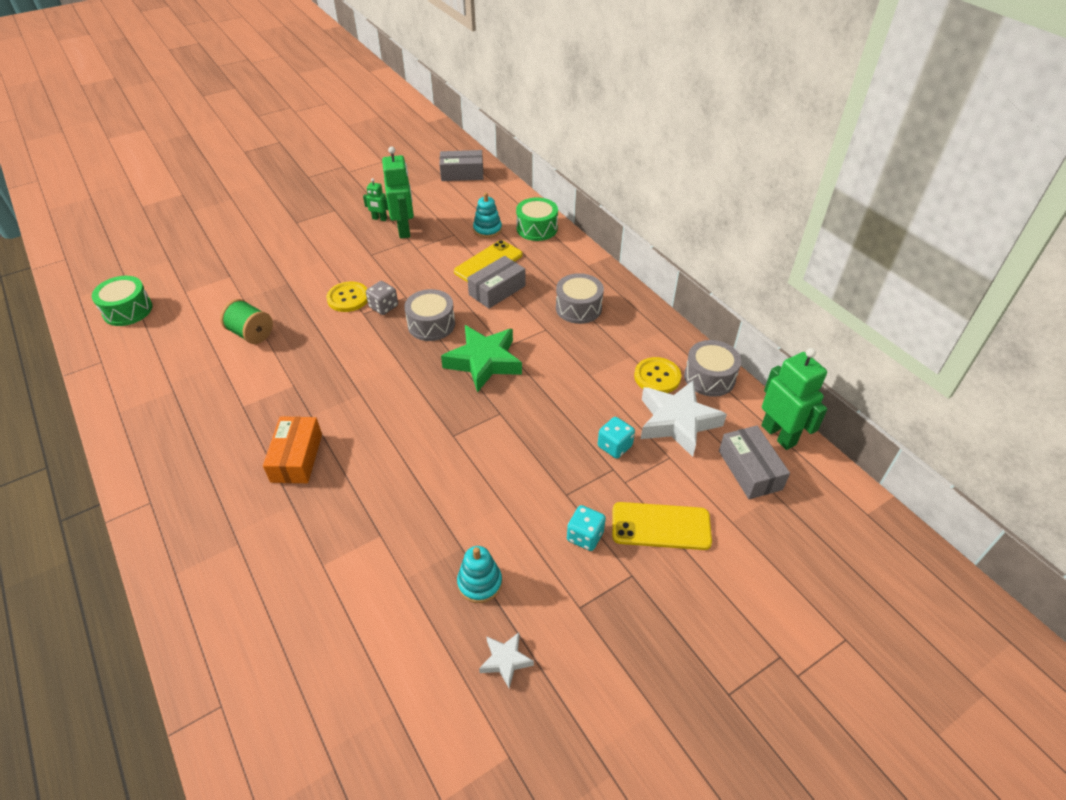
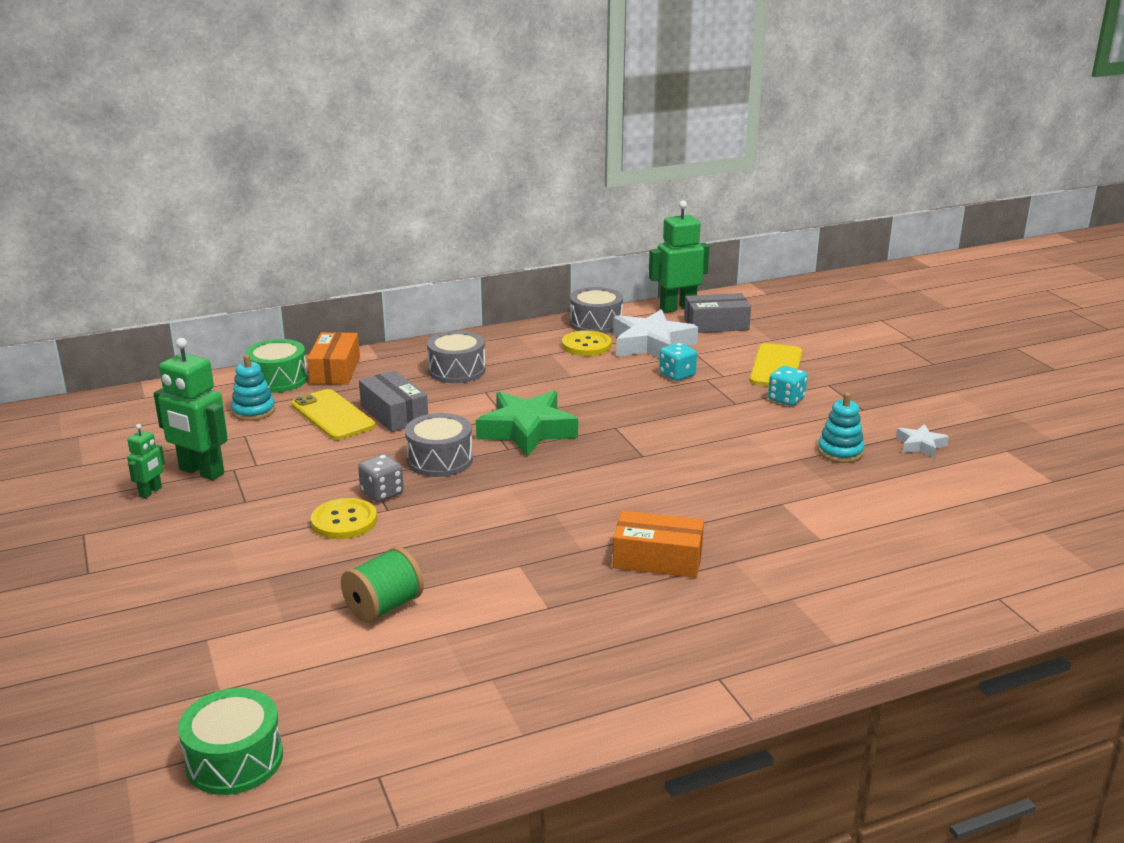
camera: 80 degrees left, 20 degrees down
(404, 230) = (201, 472): green robot -> green robot turned 150 degrees counterclockwise
(462, 174) = (85, 420): grey box -> none
(559, 249) = (335, 370): none -> orange box

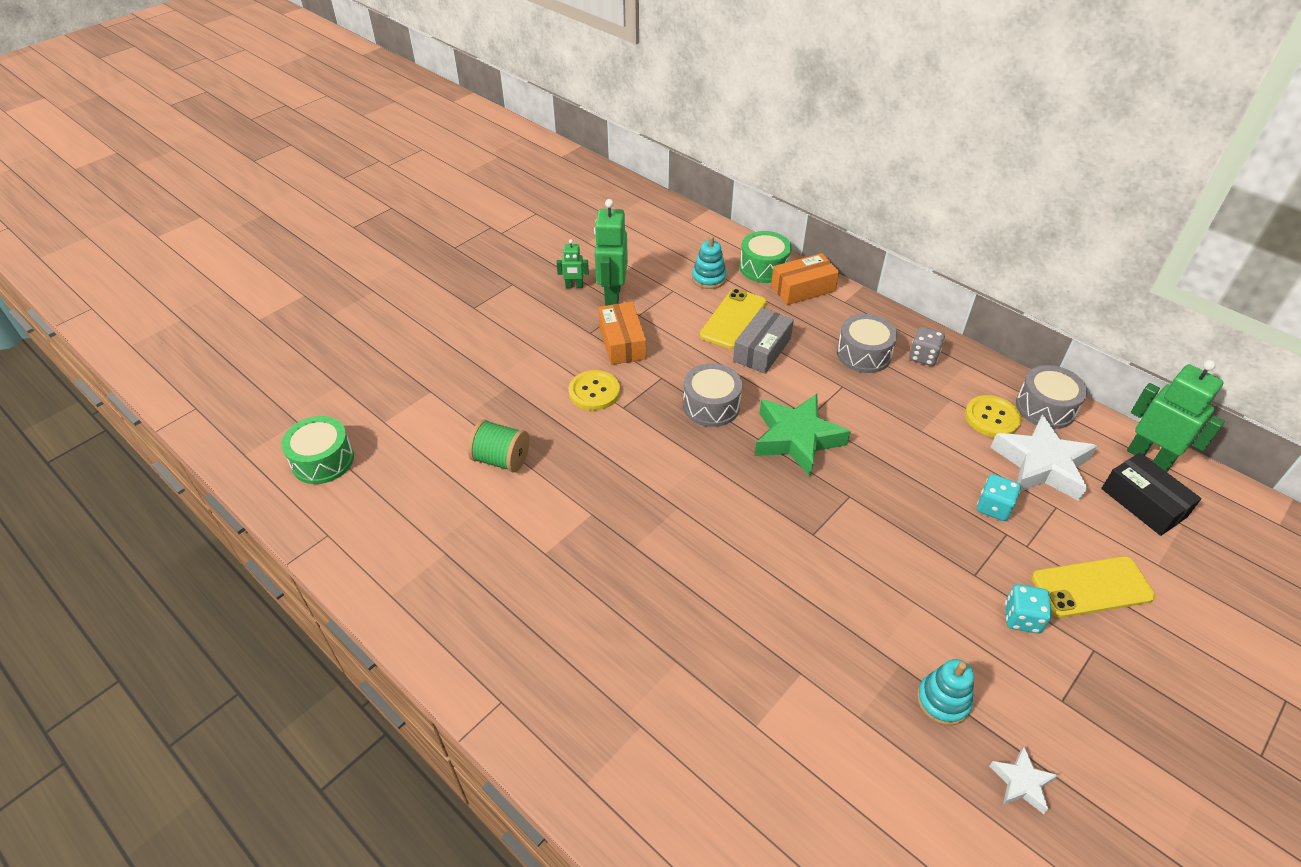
camera: 65 degrees right, 20 degrees up
(382, 493) = (643, 394): grey dice -> grey dice (923, 356)
(657, 559) = (649, 602): orange box -> orange box (622, 342)
(716, 324) = (1143, 503): grey box -> black box

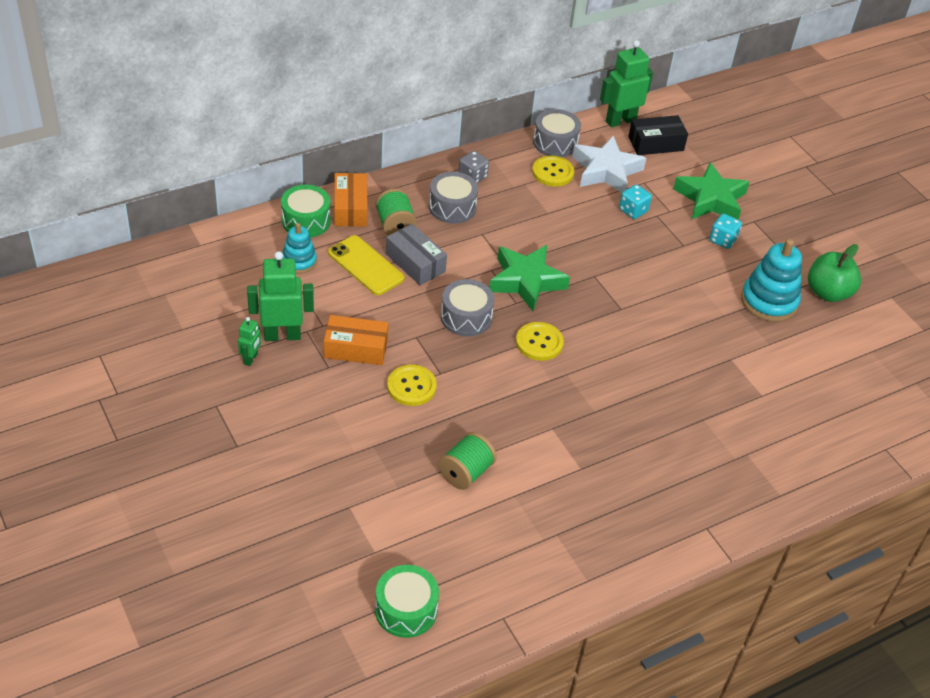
camera: 75 degrees left, 0 degrees up
(612, 295) = (282, 335): green robot -> green robot turned 150 degrees clockwise
(711, 472) = (539, 342): none -> yellow button
(803, 323) = (395, 225): none -> green spool
(943, 701) = (769, 301): turquoise stacking toy -> turquoise stacking toy, size x1.66
(1021, 783) = (828, 292): white star -> green apple
(1091, 587) = (710, 199): yellow phone -> green star

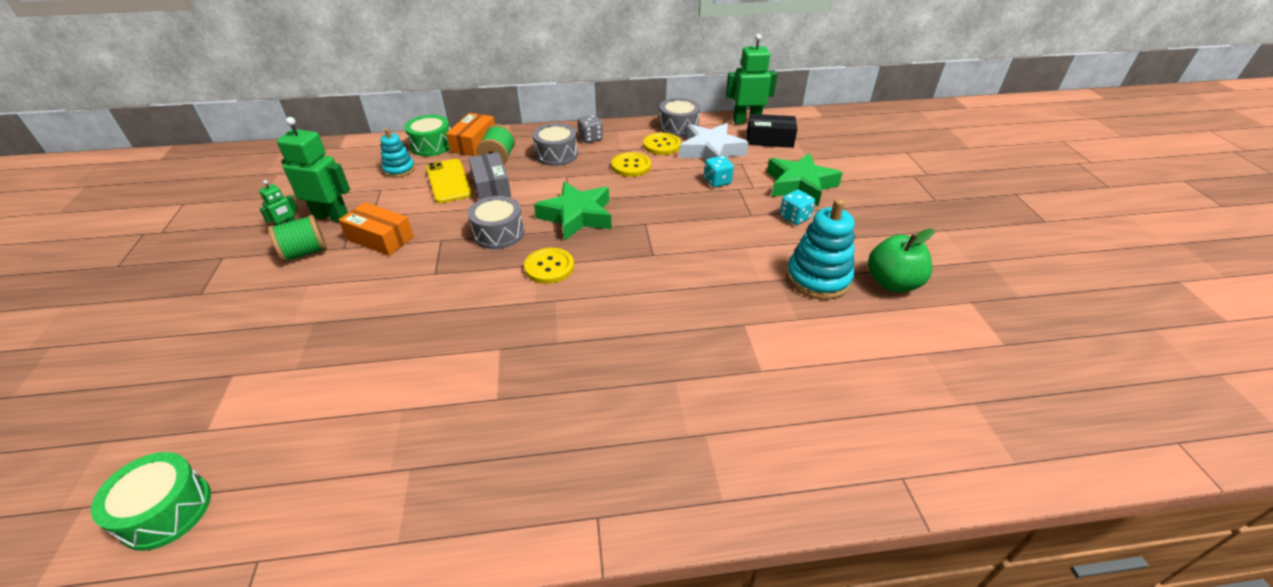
camera: 25 degrees right, 5 degrees down
(411, 386) = (398, 279): yellow button -> yellow button (631, 166)
(466, 472) = (374, 370): green spool -> green spool (305, 253)

